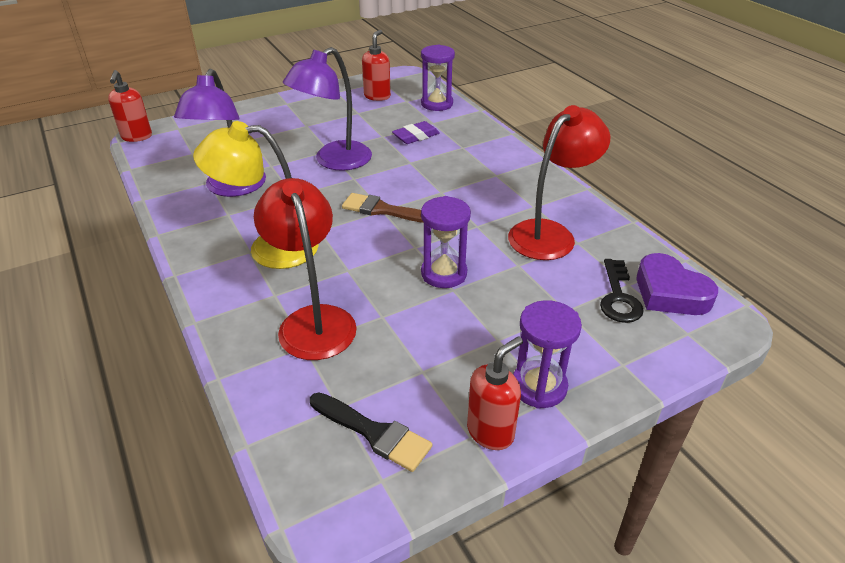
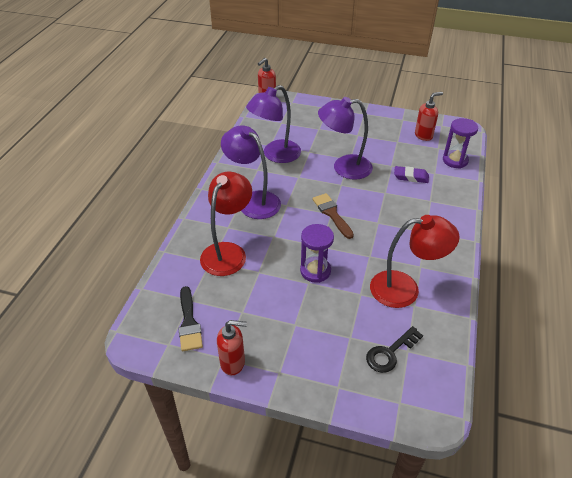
camera: 45 degrees right, 5 degrees up
(269, 248) = (253, 200): yellow lamp -> purple lamp
(539, 386) = (281, 362): purple hourglass -> none
(670, 293) = (425, 374): purple heart -> none

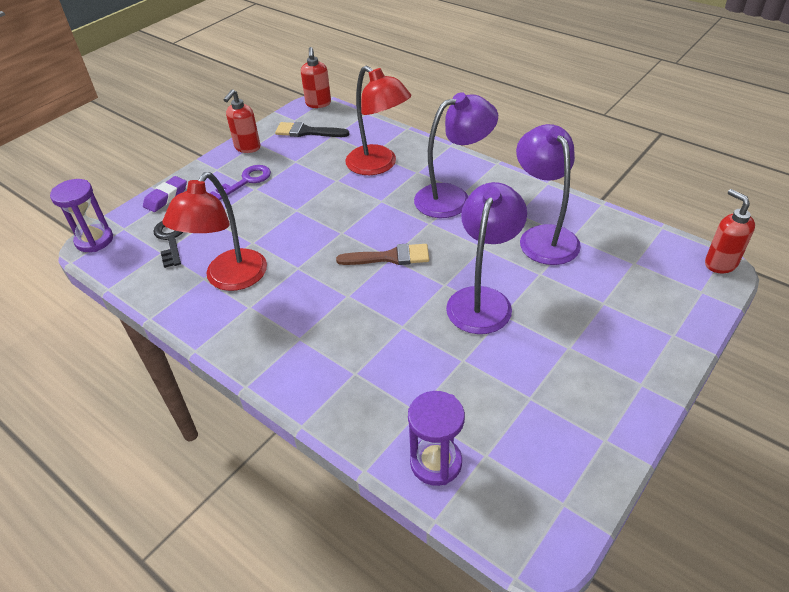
camera: 115 degrees right, 0 degrees up
(287, 336) = (246, 181): none -> purple key
(315, 271) = (308, 218): purple hourglass -> purple hourglass (94, 240)
(411, 177) = (422, 373): purple eraser -> purple eraser (166, 197)
(423, 135) = (535, 450): red soap dispenser -> red soap dispenser (318, 104)

